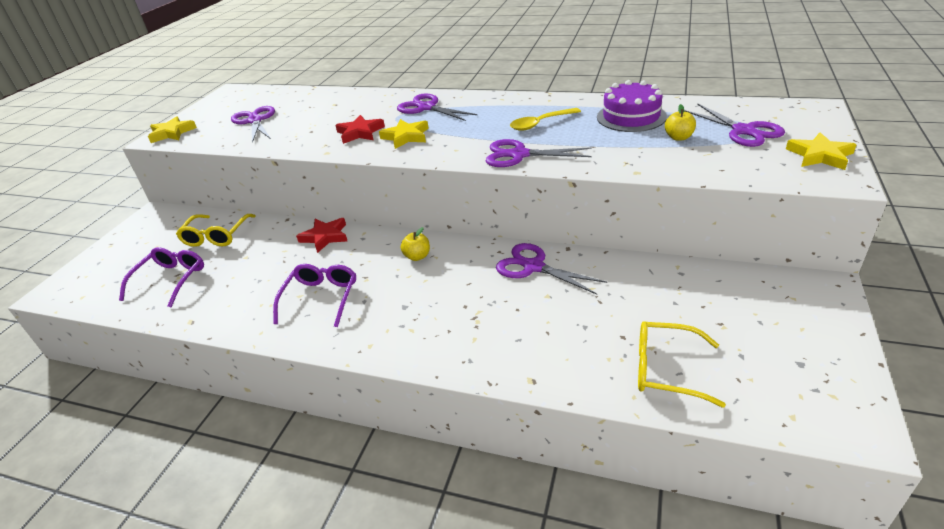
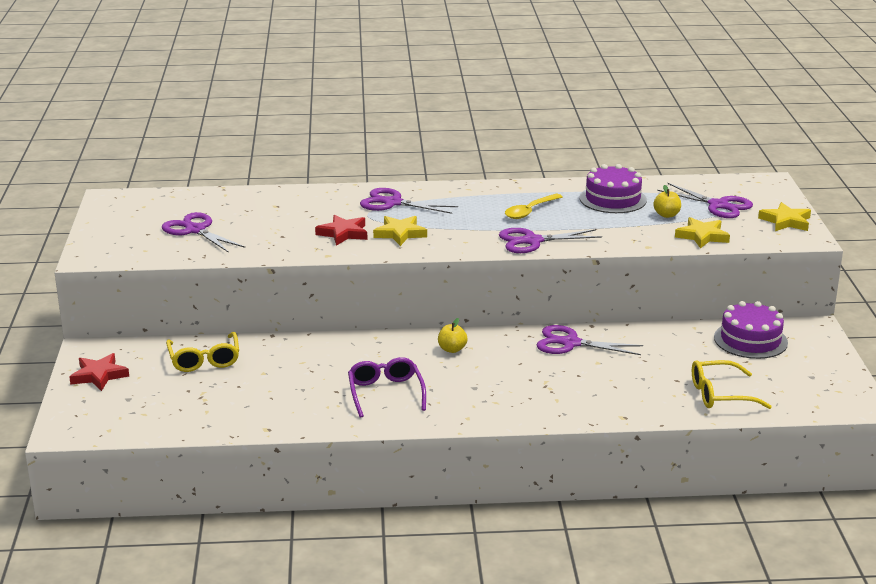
camera: 25 degrees left, 10 degrees down
(171, 280) = (199, 402): purple glasses -> none
(172, 133) = (100, 251): yellow star -> yellow star (702, 236)
(325, 237) = (336, 345): red star -> red star (99, 375)
(738, 293) = (750, 340): none -> purple cake

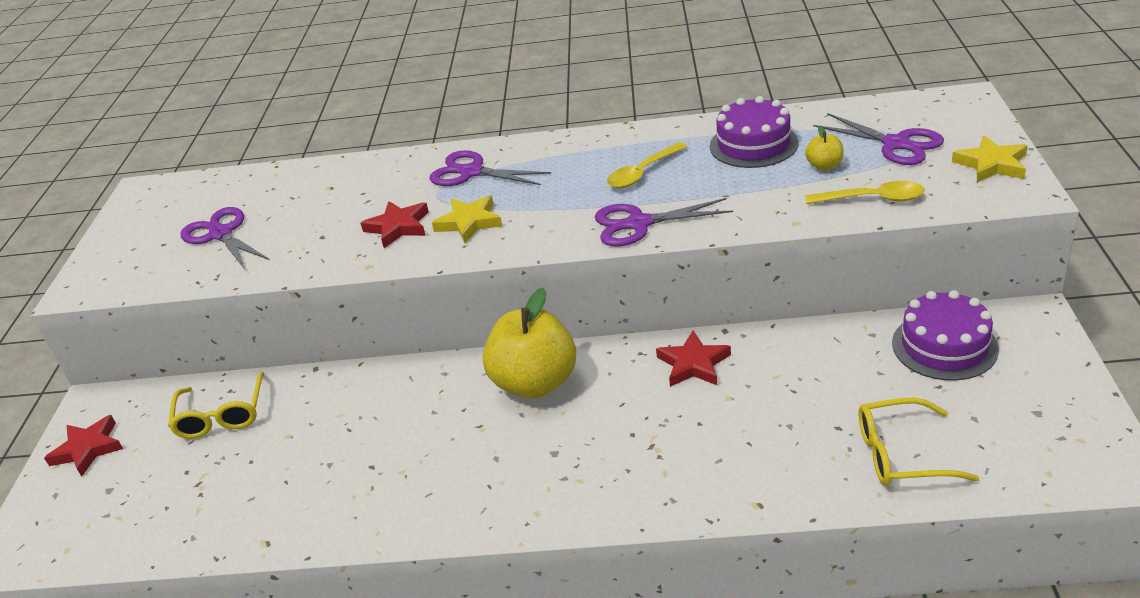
camera: 10 degrees right, 10 degrees up
(385, 393) = (434, 467): purple glasses -> none
(452, 349) = (535, 383): yellow apple -> yellow apple, size x2.33
(570, 343) = (693, 364): purple scissors -> red star
(702, 236) = (873, 199): yellow star -> yellow spoon

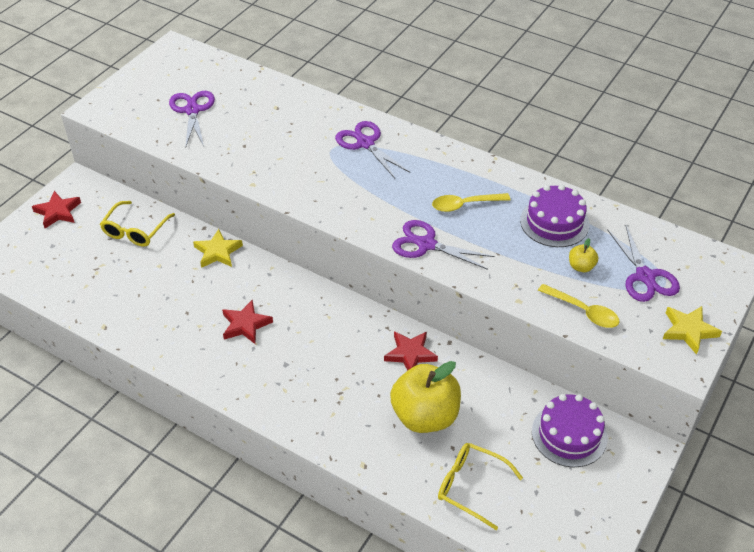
camera: 25 degrees right, 10 degrees up
(398, 227) = (290, 163): red star -> red star (245, 324)
(469, 222) = (332, 184): yellow star -> yellow star (218, 252)
(535, 383) = (312, 311): yellow apple -> yellow apple (425, 416)

